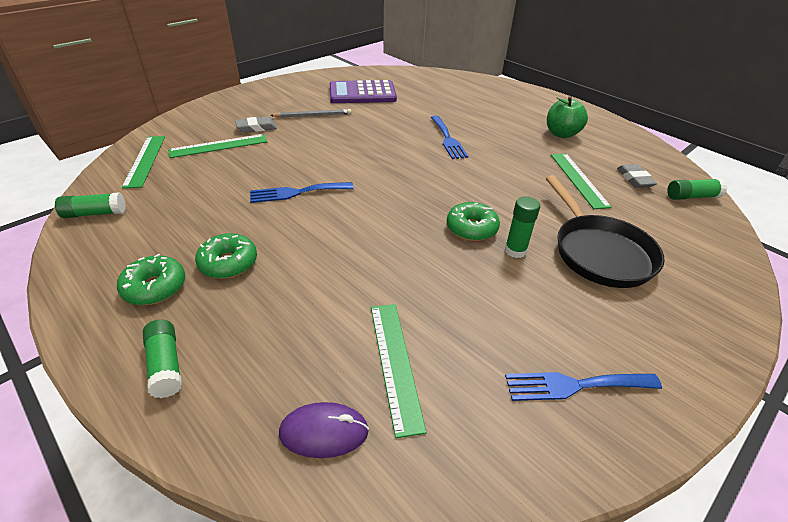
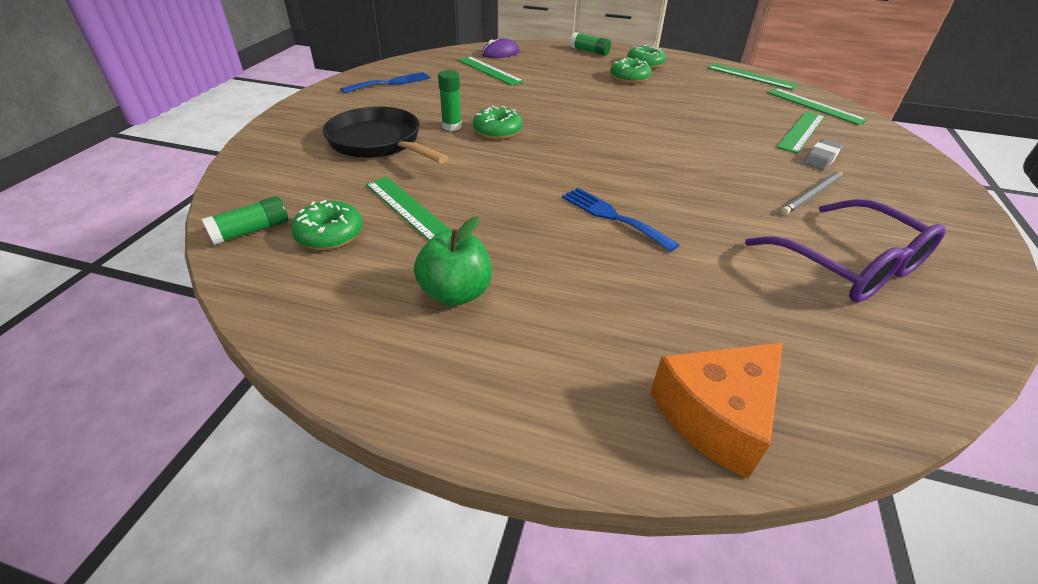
camera: 150 degrees right, 0 degrees up
(95, 213) = (751, 76): green glue stick -> green ruler
(297, 192) = (664, 117): blue fork -> none
(362, 93) = (849, 265): purple calculator -> purple glasses
(483, 85) = (715, 415): none -> orange cheese
(634, 179) = (330, 234): grey eraser -> green donut

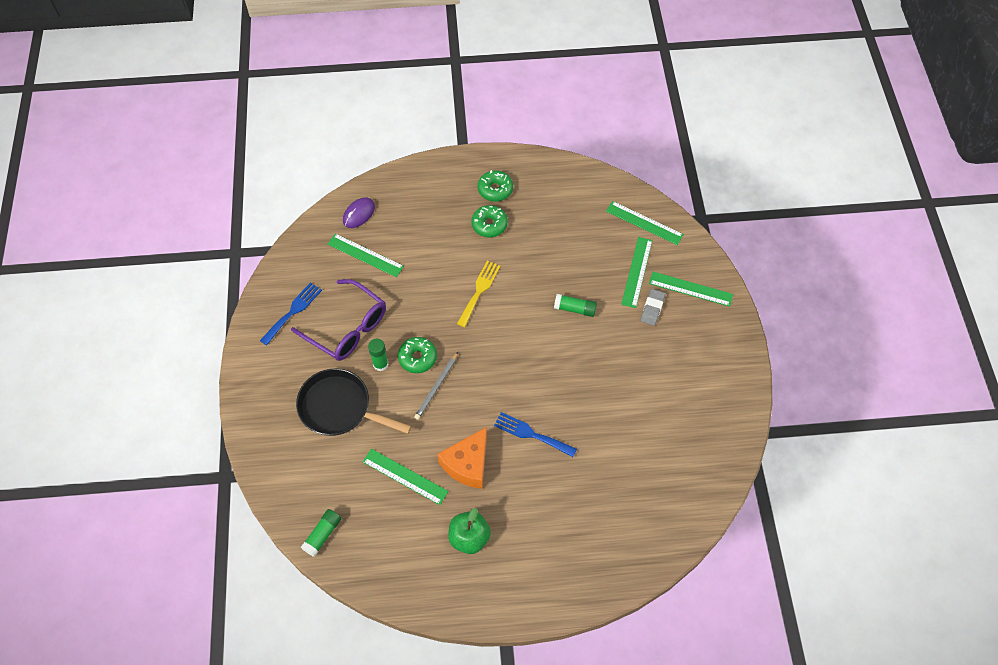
camera: 20 degrees left, 20 degrees up
(330, 234) = (371, 519): green donut -> none
(589, 51) = (438, 179): green glue stick -> green glue stick (575, 309)
(597, 108) = (479, 291): none -> yellow fork
(715, 415) = (616, 566): orange cheese -> orange cheese (467, 464)
(751, 76) = (589, 182): green ruler -> green ruler (690, 289)
(812, 195) = (648, 360): grey pencil -> grey pencil (436, 387)
(849, 265) = (671, 429): purple glasses -> purple glasses (347, 328)

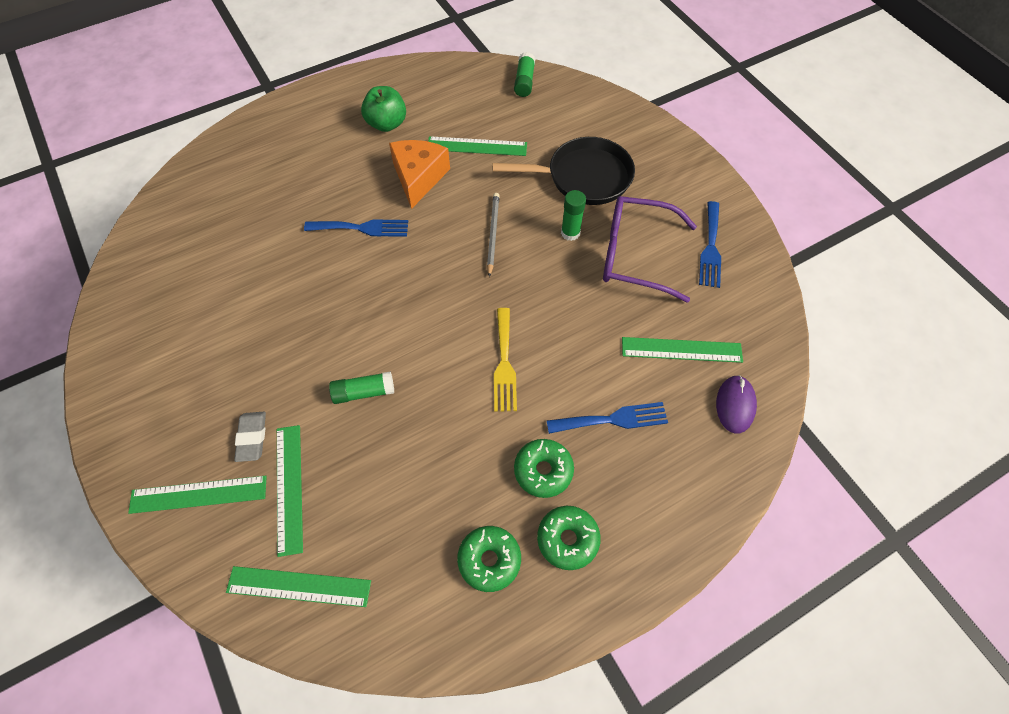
camera: 155 degrees right, 0 degrees up
(417, 358) = (533, 255): green donut -> green donut (489, 560)
(434, 234) = (613, 419): none -> blue fork

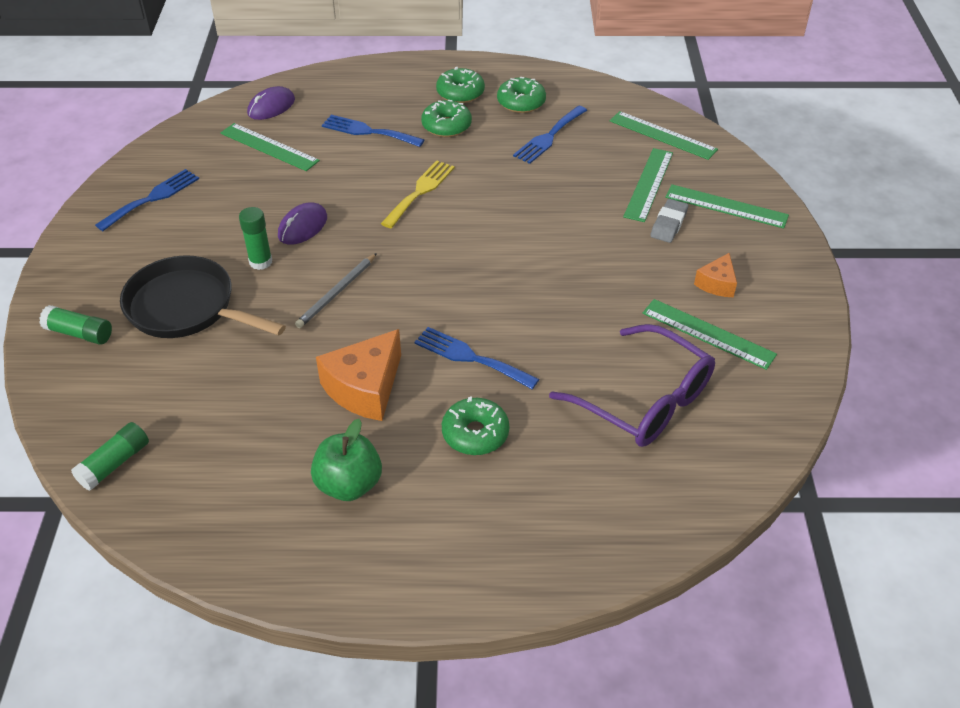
camera: 150 degrees left, 15 degrees down
(189, 384) = (717, 284): none -> orange cheese
(329, 180) = (475, 433): none -> green donut
(364, 392) = (555, 218): green glue stick -> green glue stick (79, 333)
(426, 512) = (549, 137): none -> blue fork
(477, 146) = (264, 397): green ruler -> green ruler (708, 333)
(569, 278) = (302, 227): none -> purple mouse
(635, 255) = (223, 220): purple glasses -> purple glasses (644, 400)

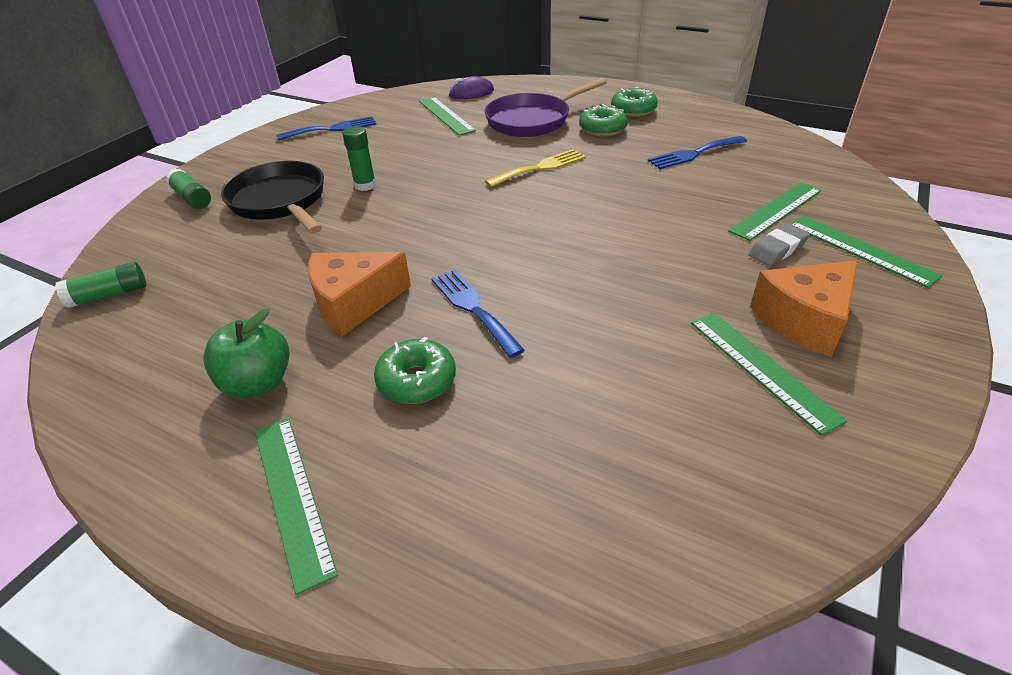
camera: 30 degrees right, 5 degrees down
(302, 227) = (421, 170): purple mouse -> none
(337, 293) = (402, 222): grey pencil -> none
(368, 131) = (532, 120): blue fork -> purple pan
(521, 102) = (685, 125): green donut -> none
(644, 400) = (631, 414): purple glasses -> none
(662, 135) = (818, 175): green ruler -> green ruler (292, 496)
(717, 284) = (804, 320): orange cheese -> orange cheese, size x1.81

